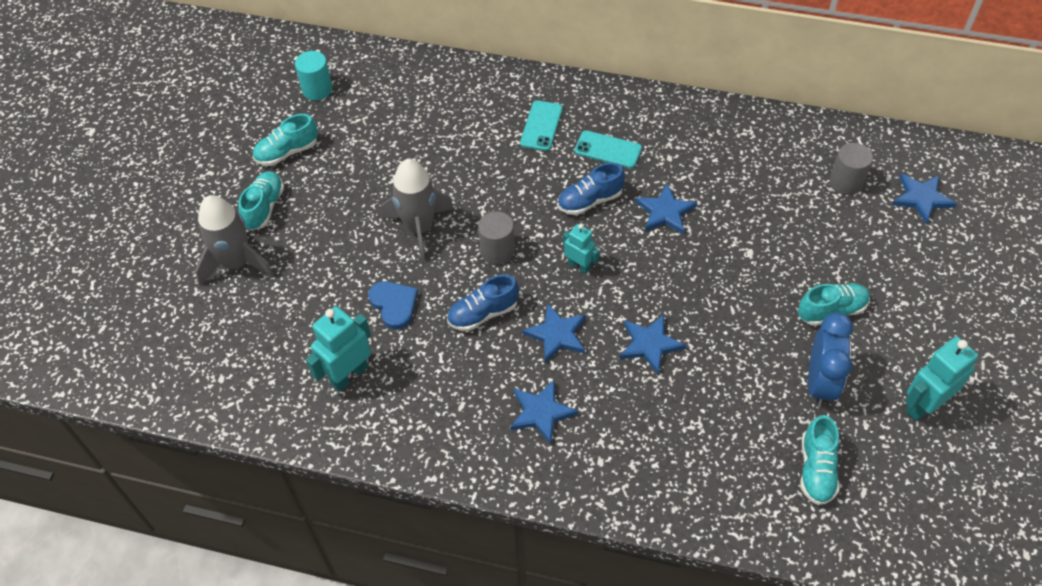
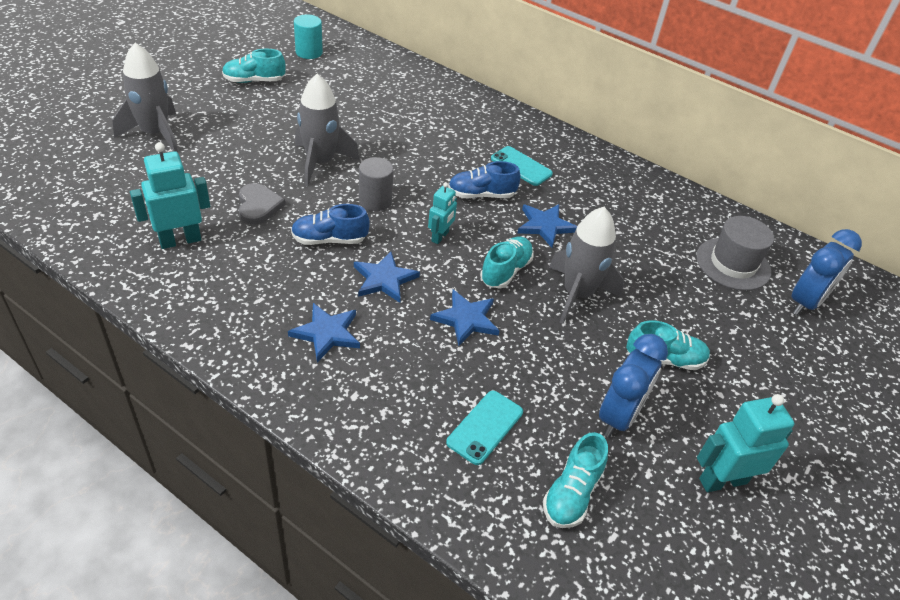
camera: 15 degrees right, 10 degrees down
(264, 207) = (207, 107): turquoise shoe -> turquoise shoe (505, 271)
(394, 305) = (258, 206): blue heart -> grey heart
(541, 126) = (473, 132): turquoise phone -> turquoise phone (485, 427)
(579, 266) = (440, 237): turquoise robot -> turquoise robot turned 60 degrees clockwise
(729, 276) = (577, 294): none -> grey rocket
(845, 182) = (733, 264): grey cylinder -> grey hat
(921, 198) = (805, 302): blue star -> blue clock

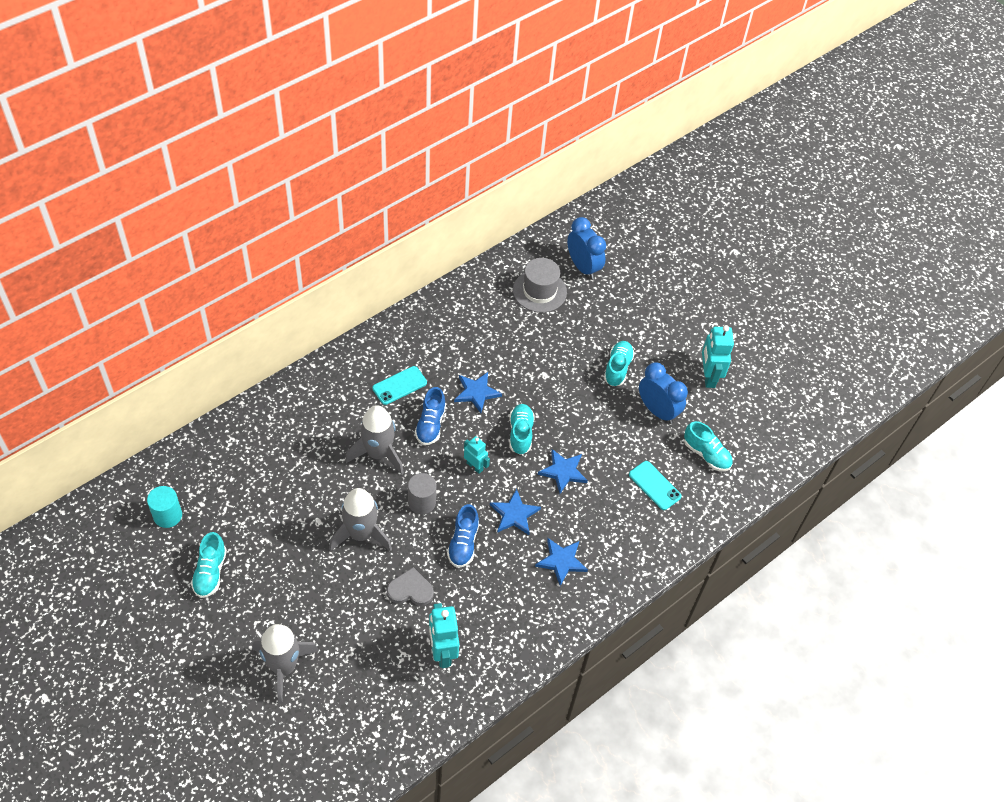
camera: 75 degrees left, 10 degrees up
(505, 271) = (520, 433): turquoise shoe -> turquoise shoe turned 45 degrees clockwise
(577, 294) = (552, 396): grey rocket -> grey rocket (378, 453)

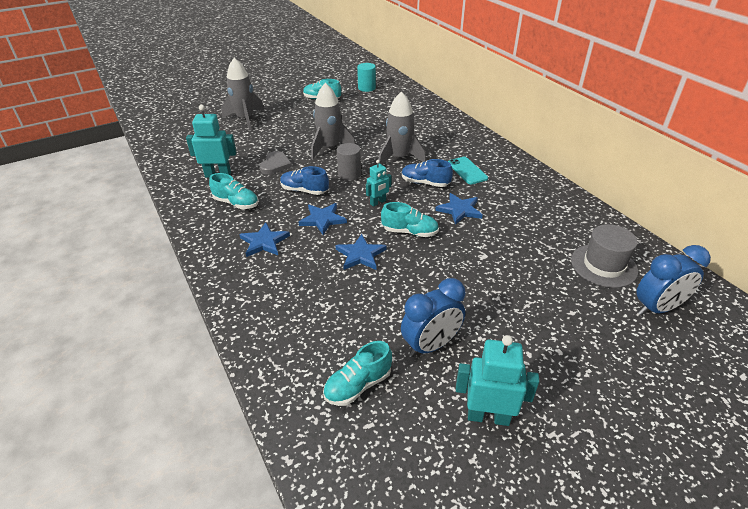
camera: 105 degrees right, 15 degrees down
(617, 368) = (496, 317): turquoise shoe -> turquoise shoe (236, 203)
(654, 485) = (326, 324): turquoise phone -> none

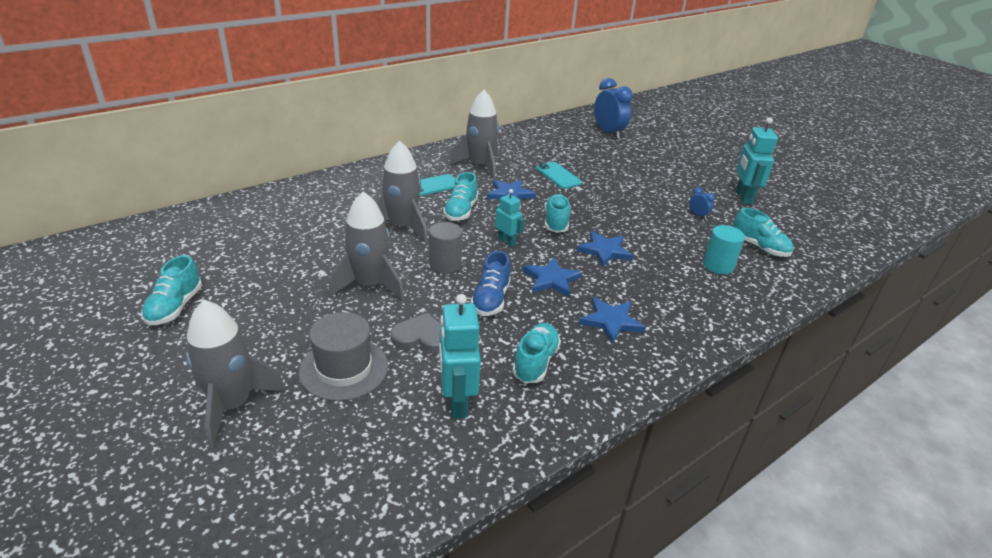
camera: 100 degrees left, 5 degrees down
(366, 88) = (148, 258): turquoise cylinder -> turquoise cylinder (718, 265)
(425, 183) = (461, 211): blue shoe -> turquoise shoe
(431, 345) = (697, 215): blue clock -> blue clock, size x0.45
(507, 245) = (558, 176): none -> turquoise phone
(513, 196) = (480, 166): none -> grey rocket
(603, 265) = (570, 142): grey hat -> grey hat (344, 369)

